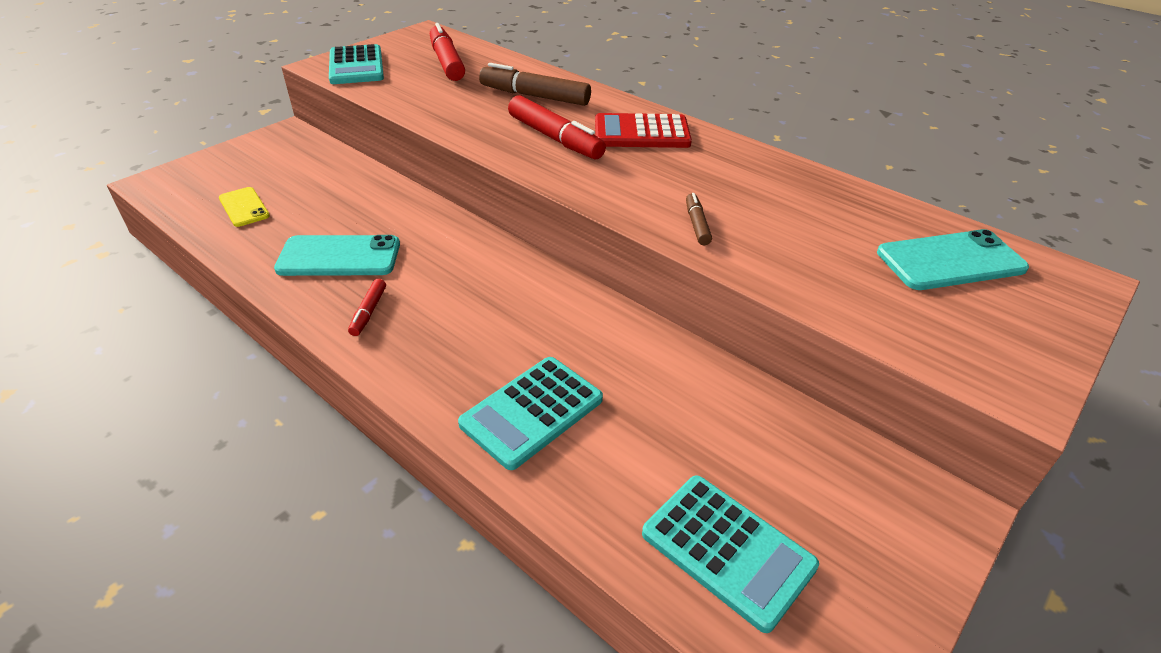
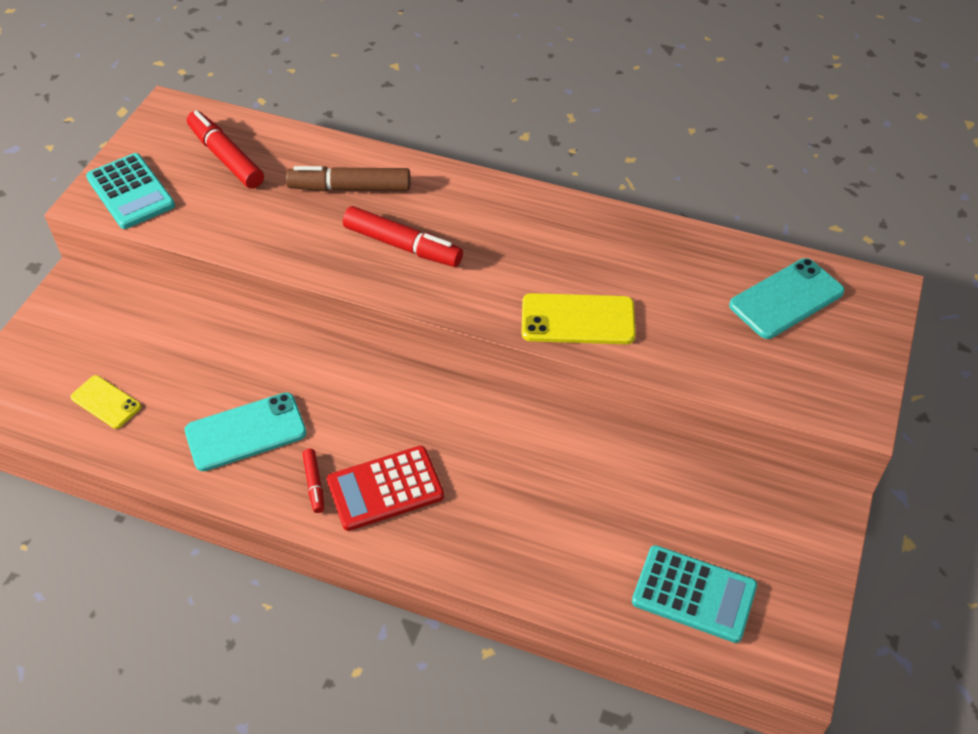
camera: 20 degrees left, 10 degrees up
(532, 412) = (506, 533): turquoise calculator -> none
(641, 133) = (480, 214): red calculator -> red calculator (385, 489)
(697, 224) = (578, 320): brown marker -> yellow phone

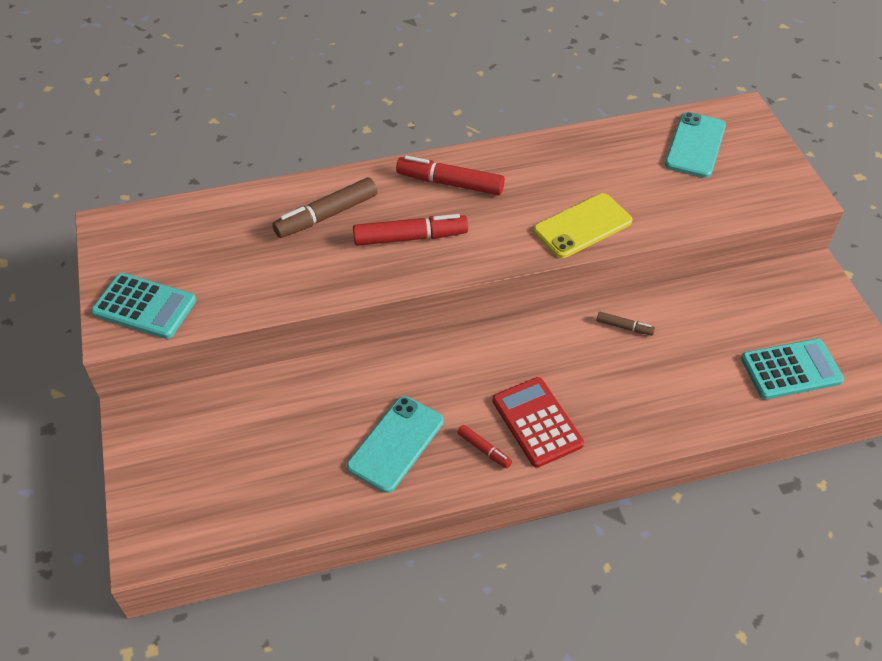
camera: 35 degrees left, 0 degrees up
(106, 402) = (260, 487): yellow phone -> none
(226, 157) = (200, 240): red marker -> red marker (450, 183)
(385, 489) = (537, 422): red calculator -> red calculator turned 120 degrees clockwise
(559, 449) = (624, 327): none -> brown marker

